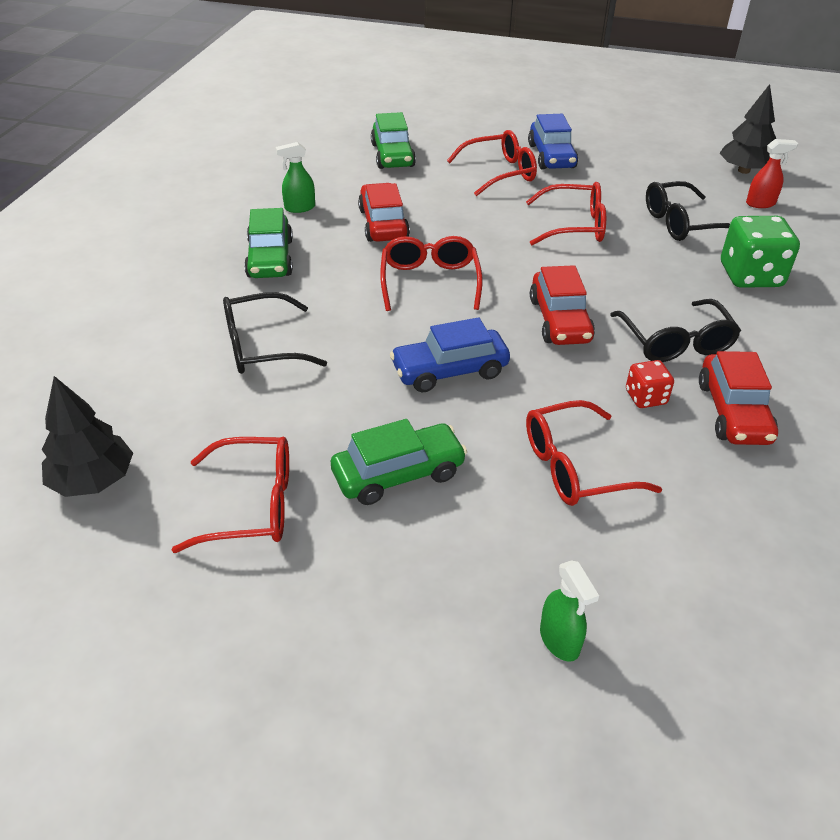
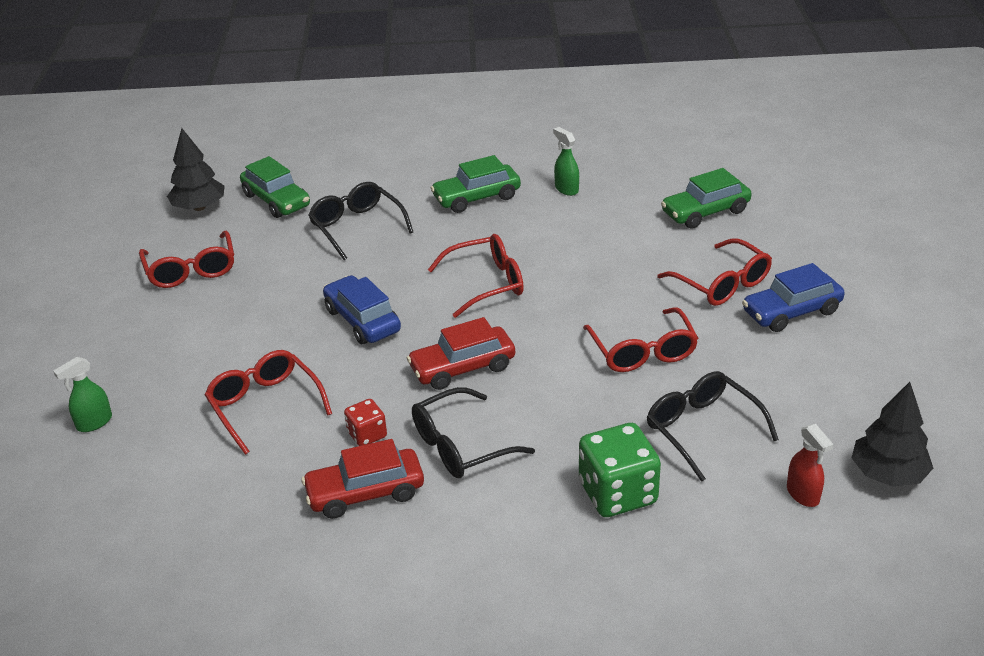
camera: 75 degrees right, 5 degrees down
(383, 224) = (568, 237): red car -> none
(398, 474) = (235, 322): green car -> green car (276, 200)

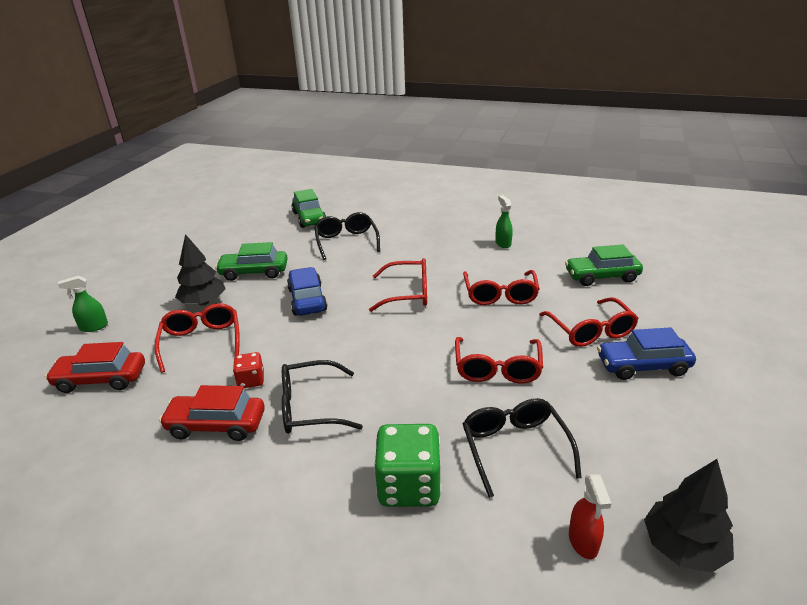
camera: 20 degrees right, 5 degrees down
(191, 270) = (228, 247): red glasses -> red glasses (500, 295)
(199, 207) = (262, 214): black tree -> black tree (203, 302)
(462, 368) = (352, 348): red car -> red car (101, 379)
(476, 197) = (437, 238): green car -> green car (254, 272)

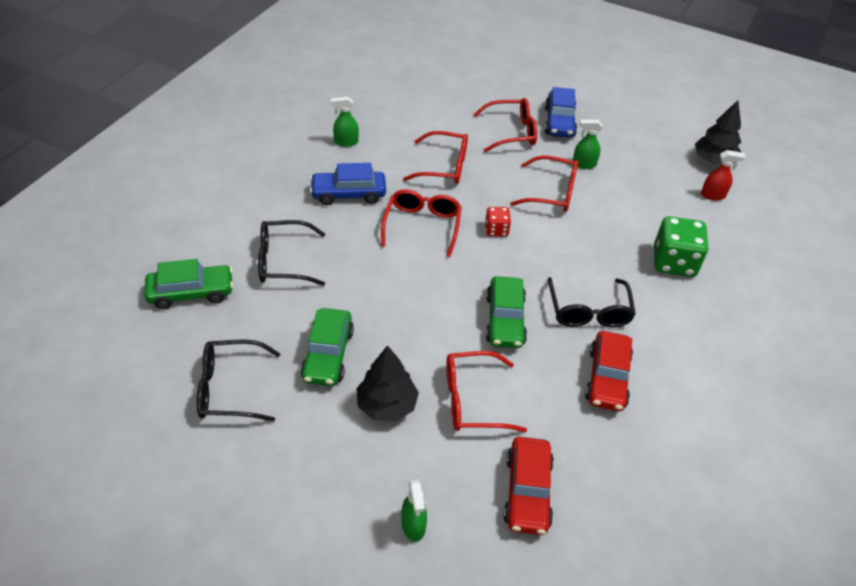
camera: 85 degrees left, 15 degrees up
(251, 380) = (546, 354): red dice -> red dice (496, 230)
(307, 300) = (411, 305): blue car -> blue car (348, 194)
(515, 448) = (639, 204): black glasses -> black glasses (230, 388)
(568, 392) = (583, 164): none -> green spray bottle
(601, 277) = (433, 102): green car -> green car (505, 320)

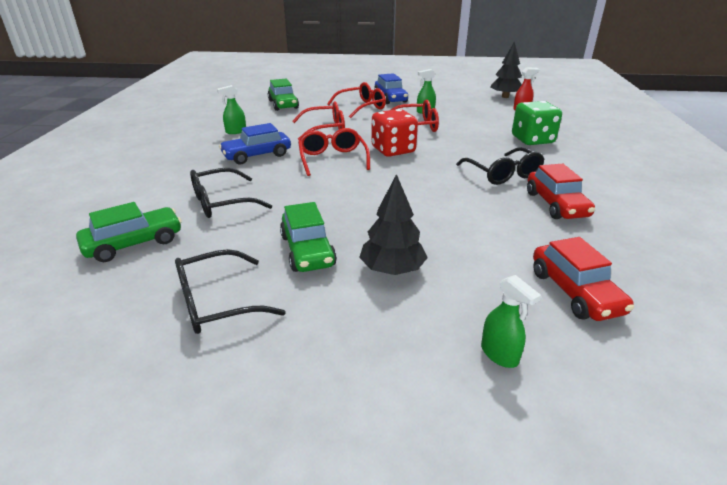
camera: 20 degrees left, 15 degrees down
(473, 400) = (466, 245): red glasses -> none
(496, 230) = (393, 150): red dice -> red dice, size x1.86
(505, 320) = (445, 192): green car -> green car (283, 104)

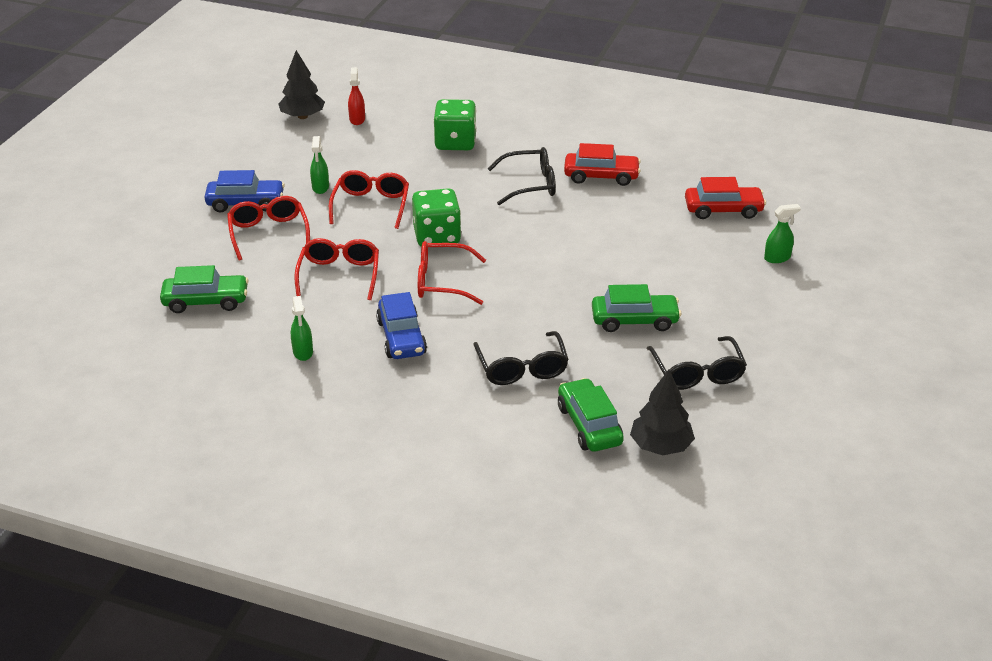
camera: 75 degrees left, 5 degrees up
(392, 269) = (675, 281): black tree -> black tree (660, 446)
(393, 150) = (437, 236): red dice -> green dice

